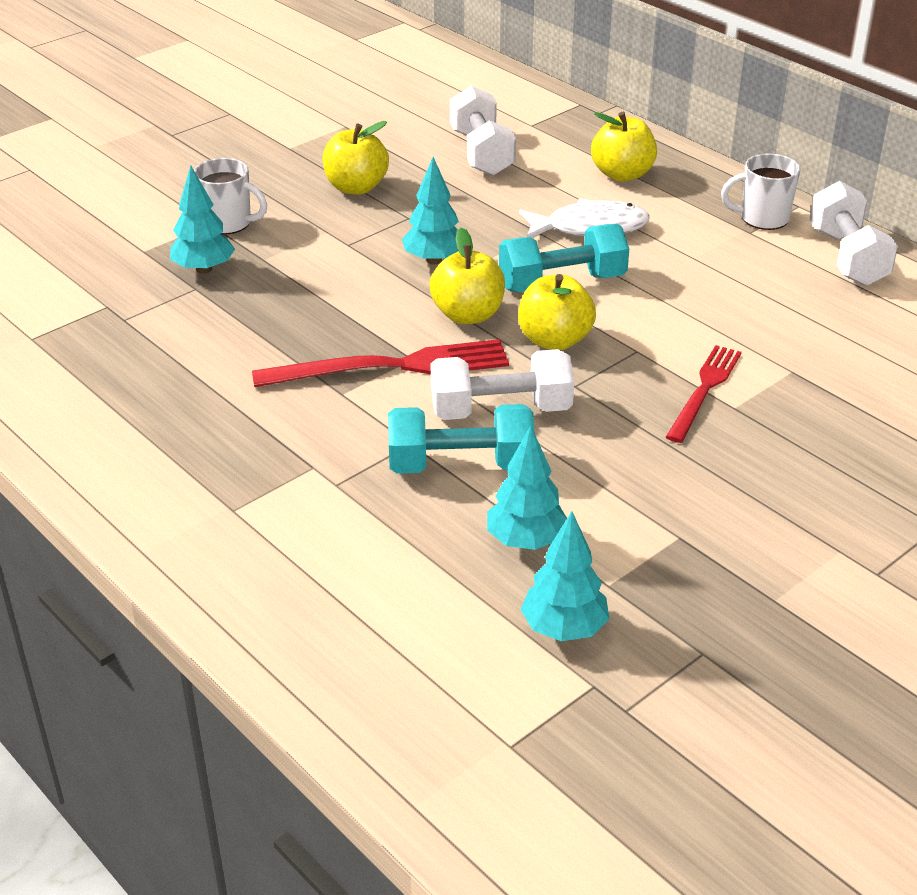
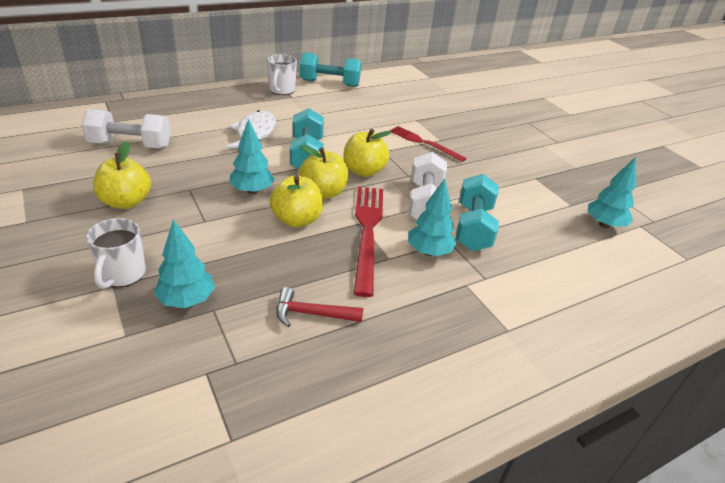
camera: 80 degrees left, 0 degrees up
(210, 351) = (312, 314): none -> red hammer
(228, 223) = (122, 275): white mug -> white mug turned 150 degrees clockwise
(526, 541) = (539, 220): turquoise tree -> turquoise tree (429, 252)
(622, 174) = (204, 111): yellow apple -> yellow apple (297, 220)
(847, 257) = (330, 83): white dumbbell -> turquoise dumbbell

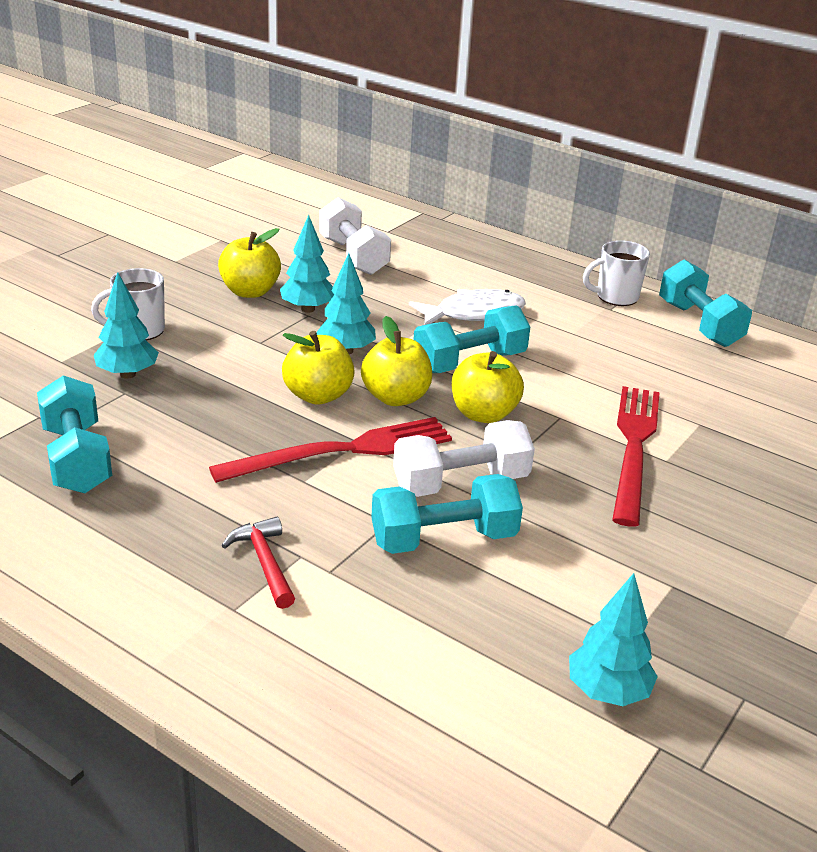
camera: 65 degrees right, 5 degrees down
(290, 363) = (77, 459): none -> turquoise dumbbell
(312, 314) = (159, 451): red hammer -> red hammer (264, 562)
(424, 143) = (634, 447): red fork -> red fork, size x1.54
(429, 252) = (345, 510): turquoise tree -> turquoise tree (308, 309)

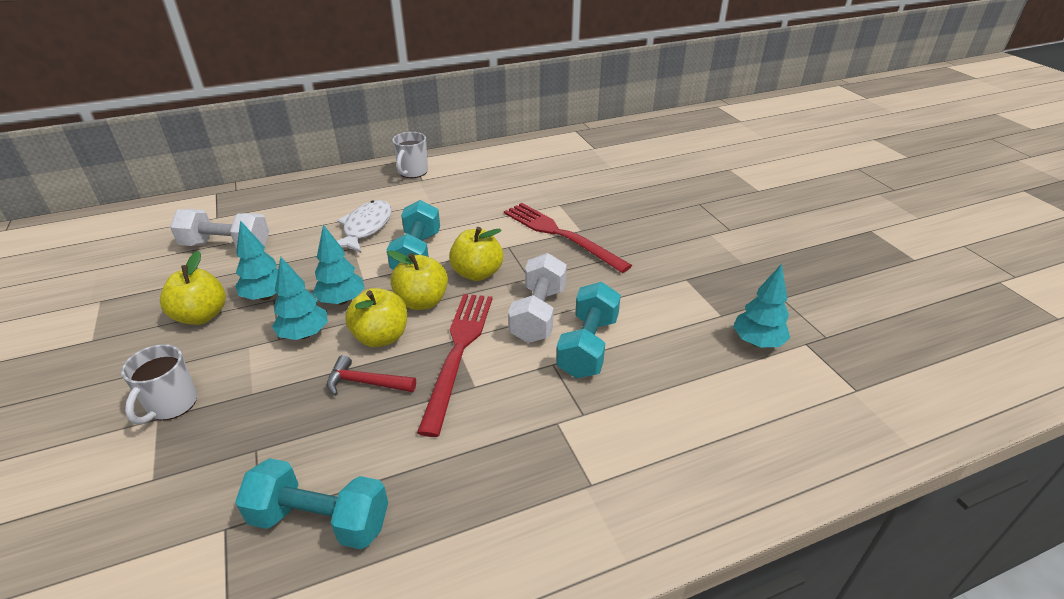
camera: 55 degrees left, 5 degrees up
(127, 374) = (230, 437): turquoise tree -> turquoise tree (304, 334)
(264, 562) = (551, 446): red hammer -> red hammer (365, 383)
(699, 324) = (471, 161): turquoise dumbbell -> none

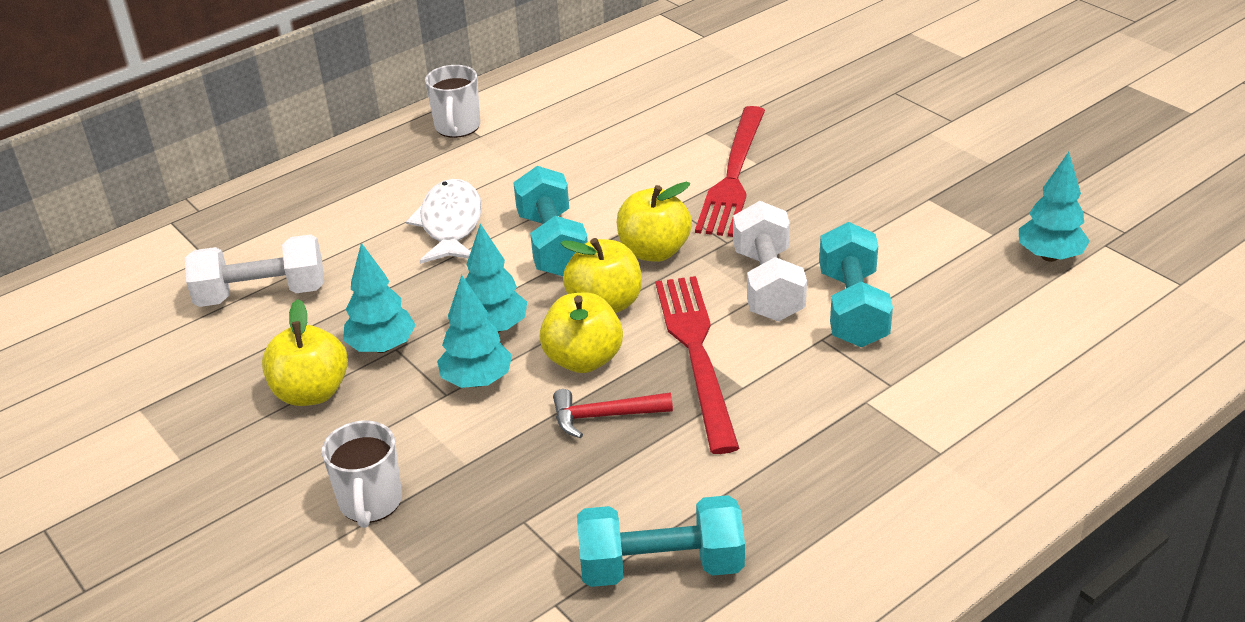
camera: 15 degrees left, 0 degrees up
(560, 235) = (733, 175): red fork -> red fork turned 105 degrees counterclockwise

